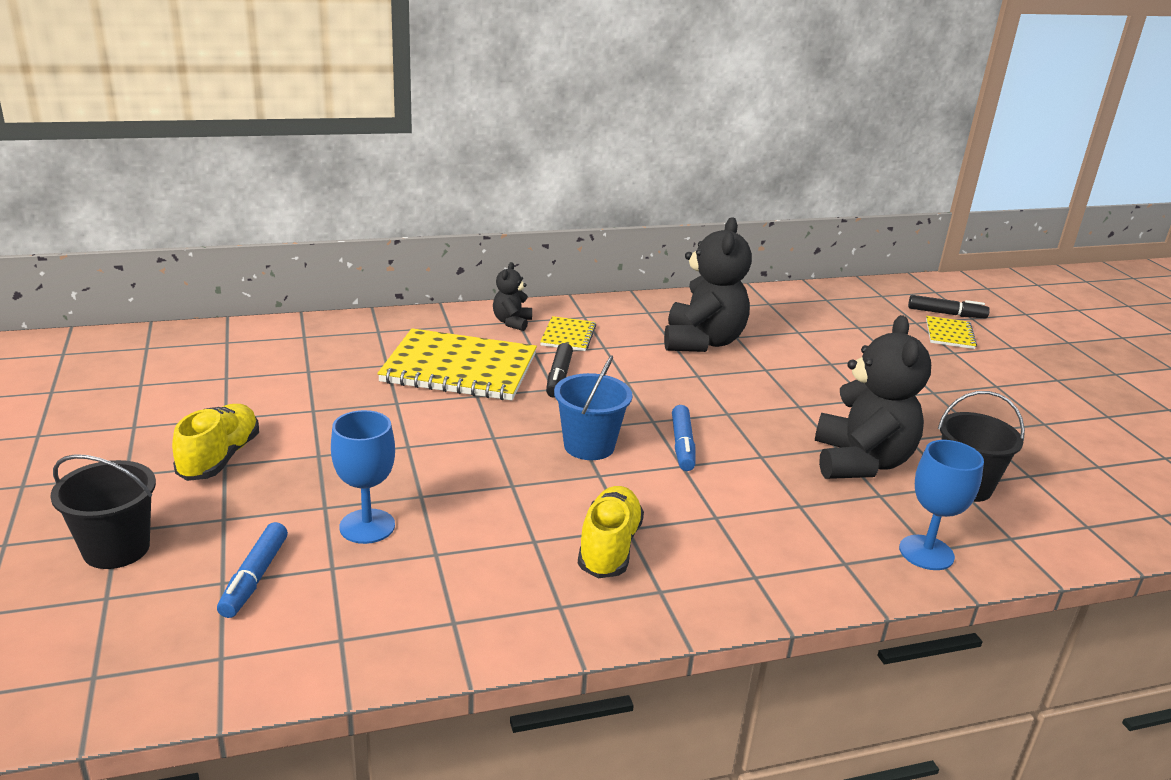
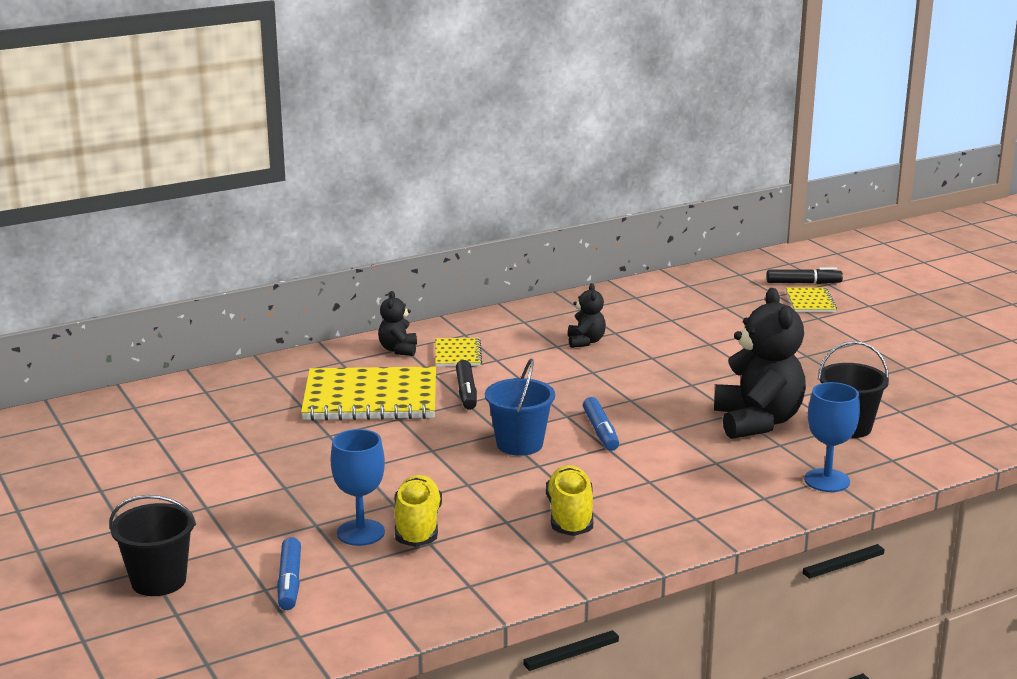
camera: 10 degrees left, 5 degrees down
(220, 458) = (198, 502): yellow shoe -> yellow shoe (417, 527)
(702, 342) = (585, 341): black teddy bear -> black teddy bear, size x0.49

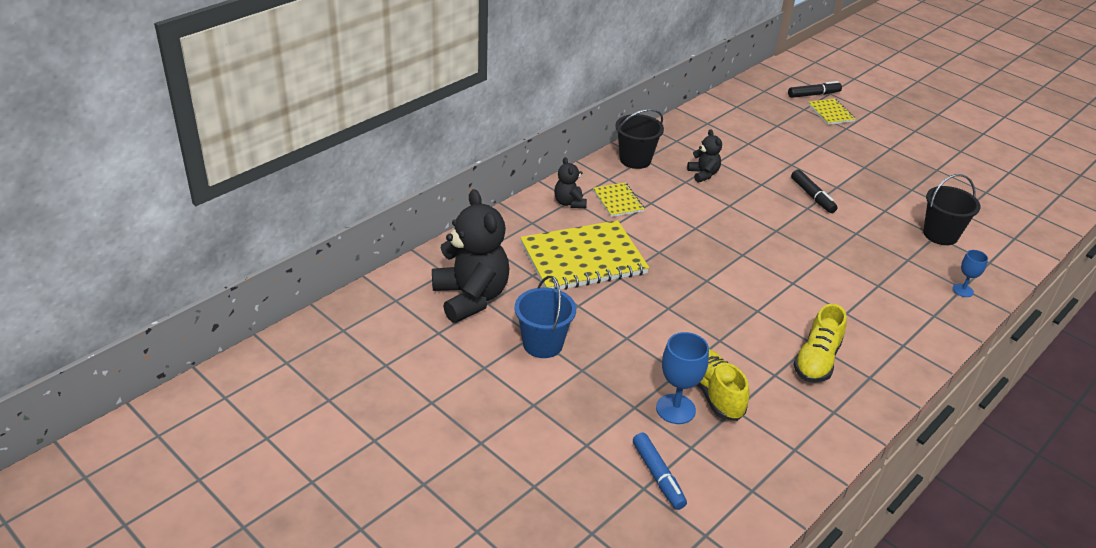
camera: 20 degrees left, 15 degrees up
(158, 581) = (552, 498): black bucket -> black bucket (635, 160)
(466, 392) = (652, 241): black marker -> black marker (812, 196)
(519, 444) = (729, 290): blue bucket -> blue bucket (543, 344)
(570, 516) = (816, 360): yellow shoe -> yellow shoe turned 135 degrees counterclockwise
(600, 431) = (777, 267): blue marker -> none
(757, 422) = (877, 239): black teddy bear -> black teddy bear (471, 297)
(827, 480) = (963, 290): blue goblet -> blue goblet, size x0.60

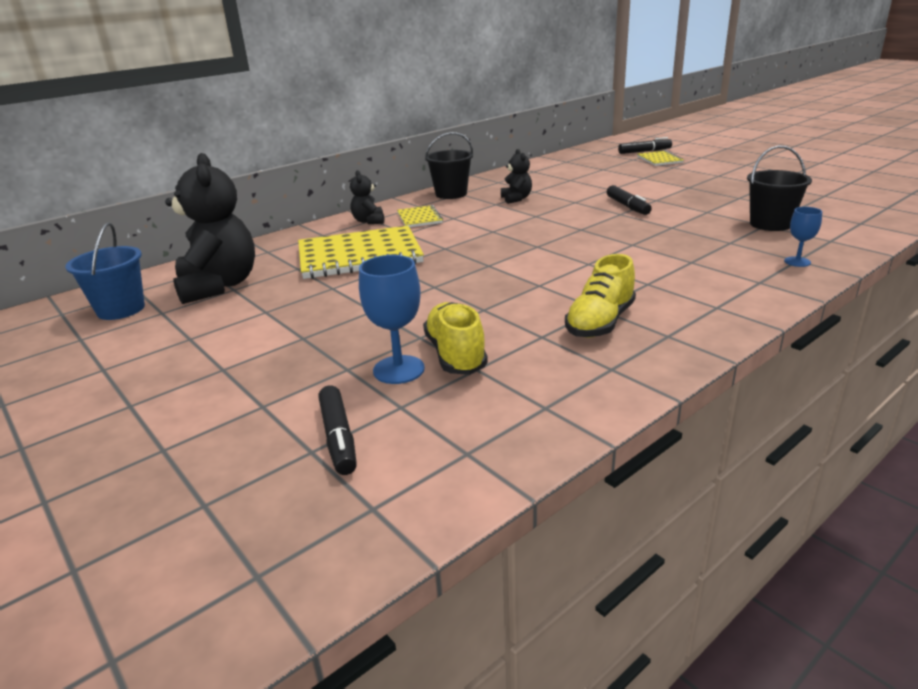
camera: 10 degrees right, 10 degrees down
(543, 344) = (271, 318): blue bucket -> blue bucket (121, 309)
(658, 476) = (338, 438): blue marker -> black marker

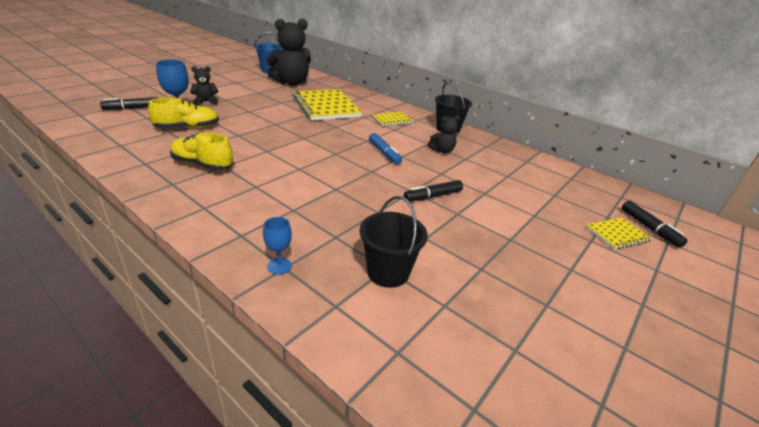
camera: 75 degrees right, 5 degrees up
(369, 221) = (384, 107): black teddy bear -> black teddy bear (206, 102)
(529, 223) = (384, 153): none -> blue marker

